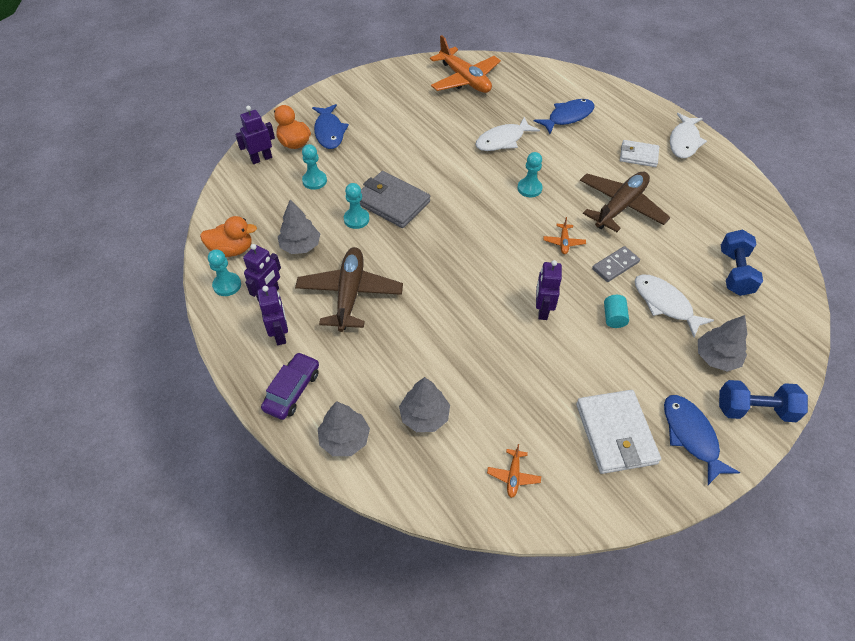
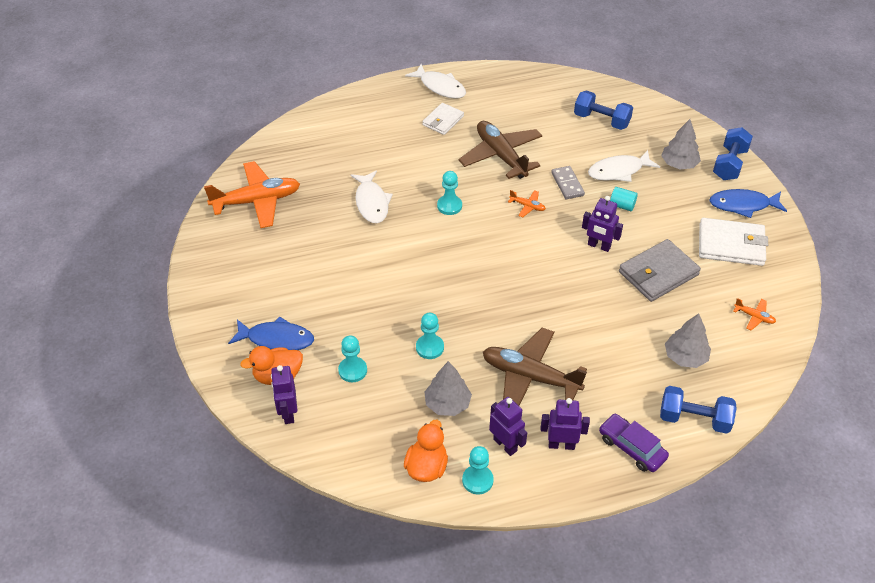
camera: 70 degrees left, 5 degrees down
(344, 439) = (694, 419): grey tree -> blue dumbbell
(392, 202) = (418, 312): grey wallet -> grey wallet (658, 273)
(567, 117) = (364, 146): blue fish -> none

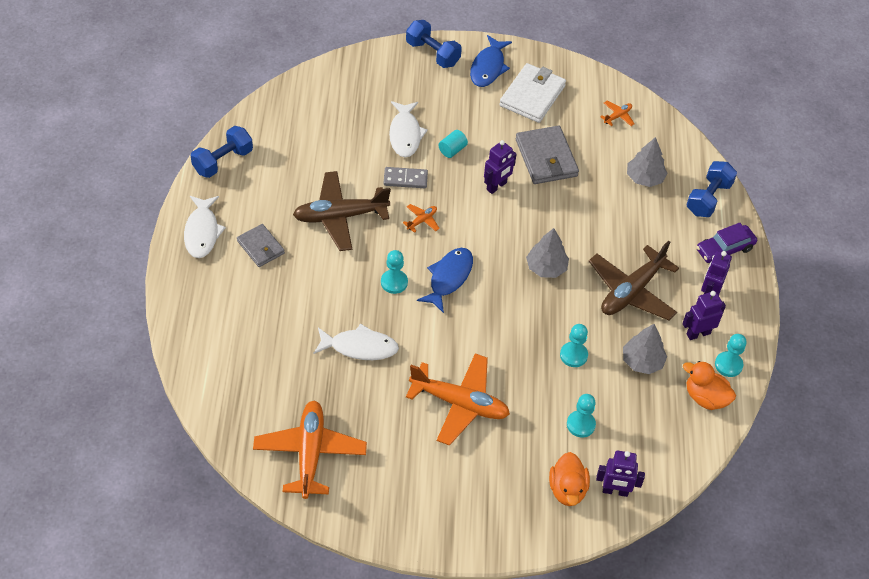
camera: 75 degrees left, 5 degrees up
(276, 339) = (519, 480): blue fish -> blue fish (449, 278)
(341, 279) = (459, 403): none -> orange plane
(440, 87) = (202, 232): white fish -> white fish turned 120 degrees clockwise
(443, 121) = (260, 247): white wallet -> grey wallet
(601, 120) = (327, 119): blue dumbbell -> blue dumbbell (223, 161)
(679, 164) = (416, 88): grey tree -> grey tree (546, 267)

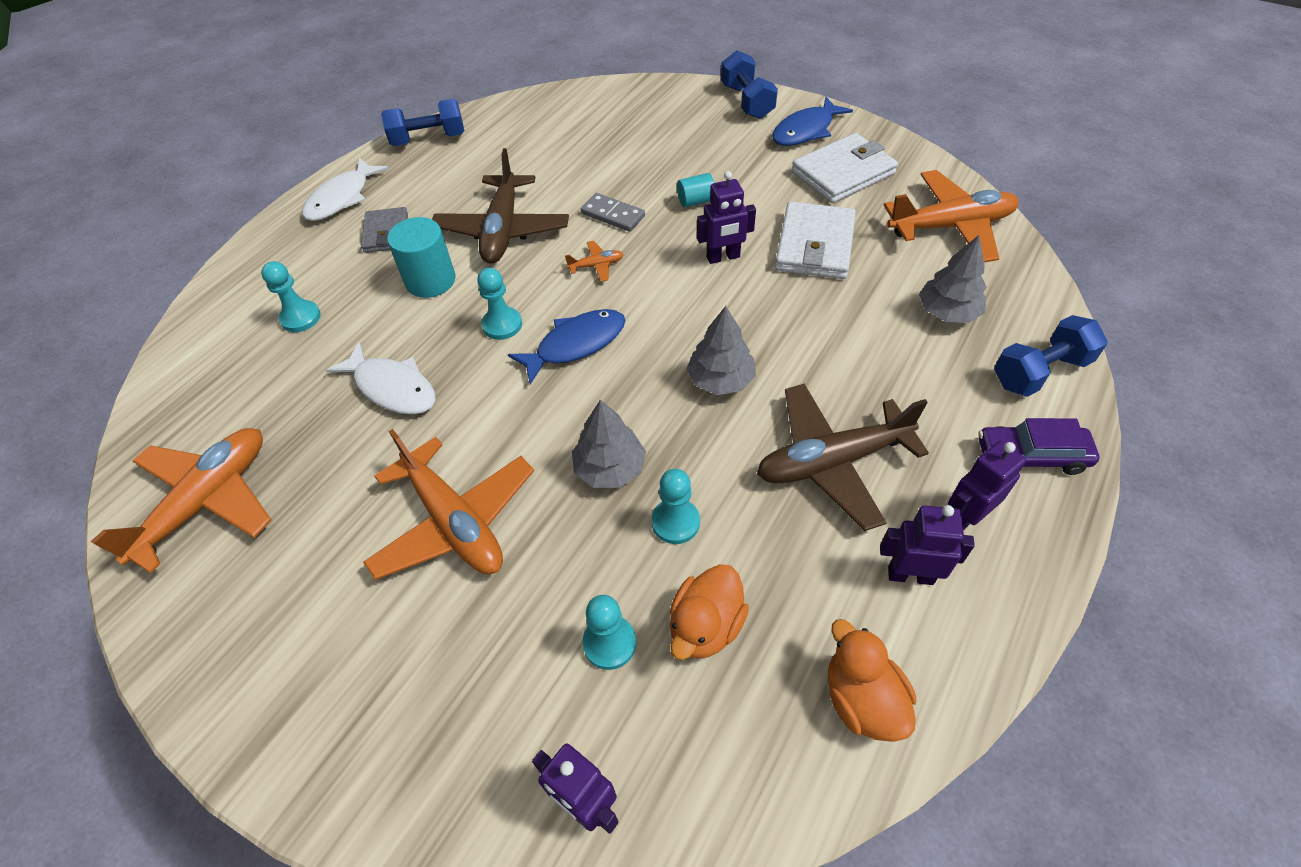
camera: 35 degrees right, 0 degrees up
(322, 270) = (430, 280): none -> turquoise cylinder
(340, 216) = (503, 230): brown plane -> brown plane turned 105 degrees counterclockwise
(405, 134) = (651, 169): white fish -> none
(546, 158) = (814, 245): grey wallet -> white wallet
(567, 489) = (506, 753): orange duck -> orange duck (705, 626)
(617, 116) = (950, 226): orange plane -> orange plane, size x2.37
(642, 361) = (782, 581): grey tree -> grey tree (610, 468)
(728, 365) = (939, 656): turquoise pawn -> turquoise pawn (300, 318)

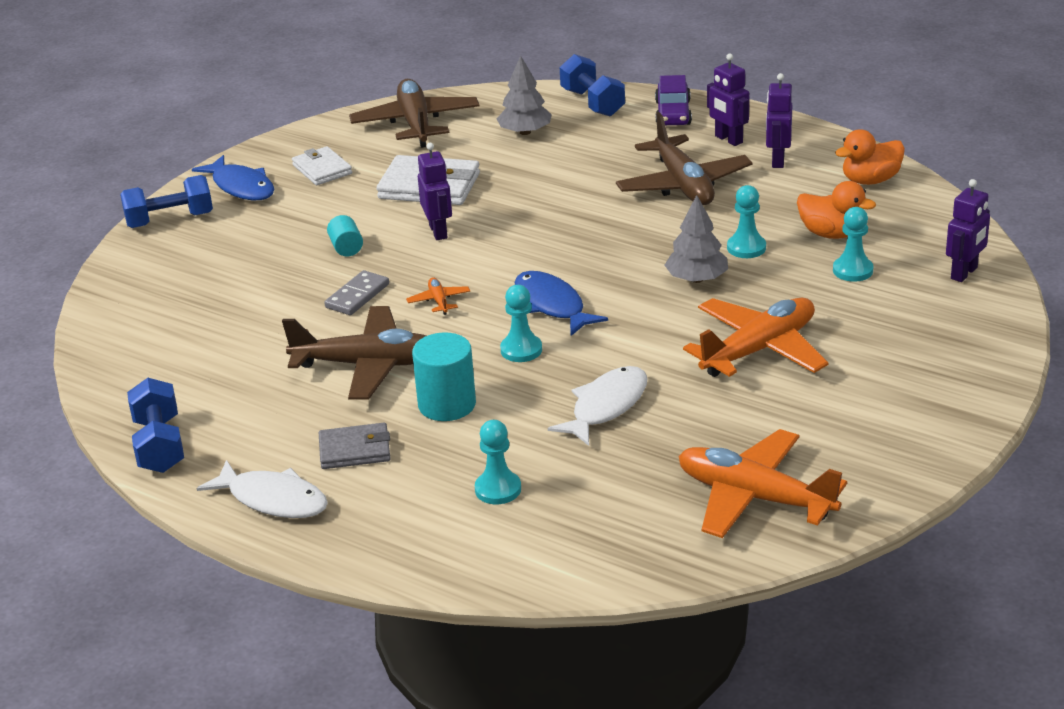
camera: 90 degrees left, 20 degrees down
(720, 380) = (598, 231): grey tree -> none
(843, 173) = (322, 169): white wallet -> white wallet, size x0.63
(950, 226) = (416, 124): orange plane -> brown plane

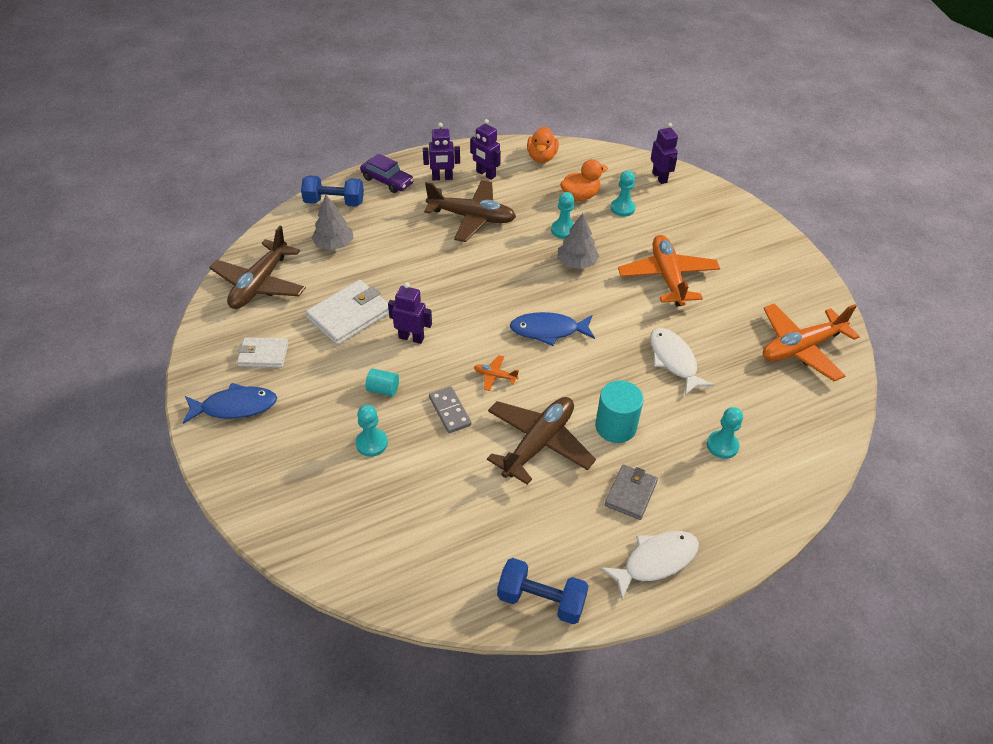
camera: 60 degrees left, 15 degrees up
(170, 220) = (235, 467): blue dumbbell -> none
(416, 124) = (260, 284): brown plane -> brown plane turned 90 degrees counterclockwise
(521, 350) = (585, 366): turquoise pawn -> turquoise pawn (372, 443)

